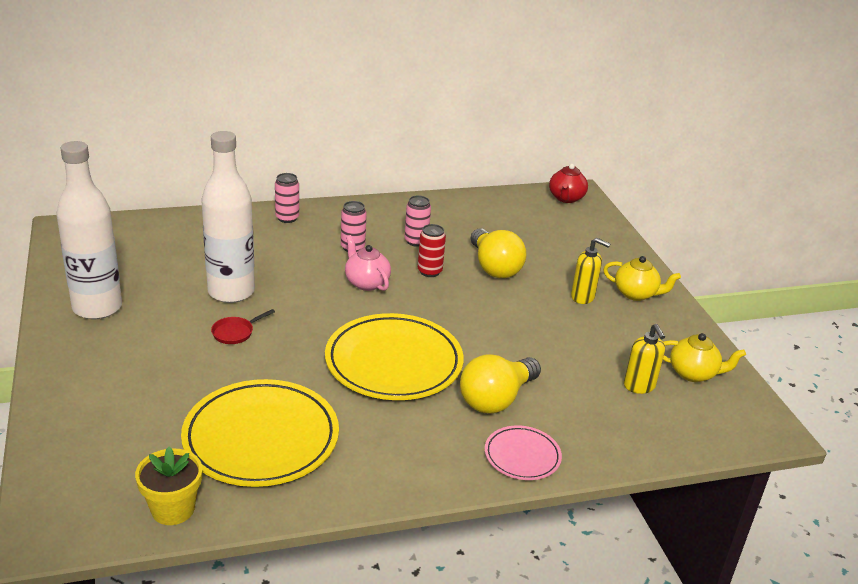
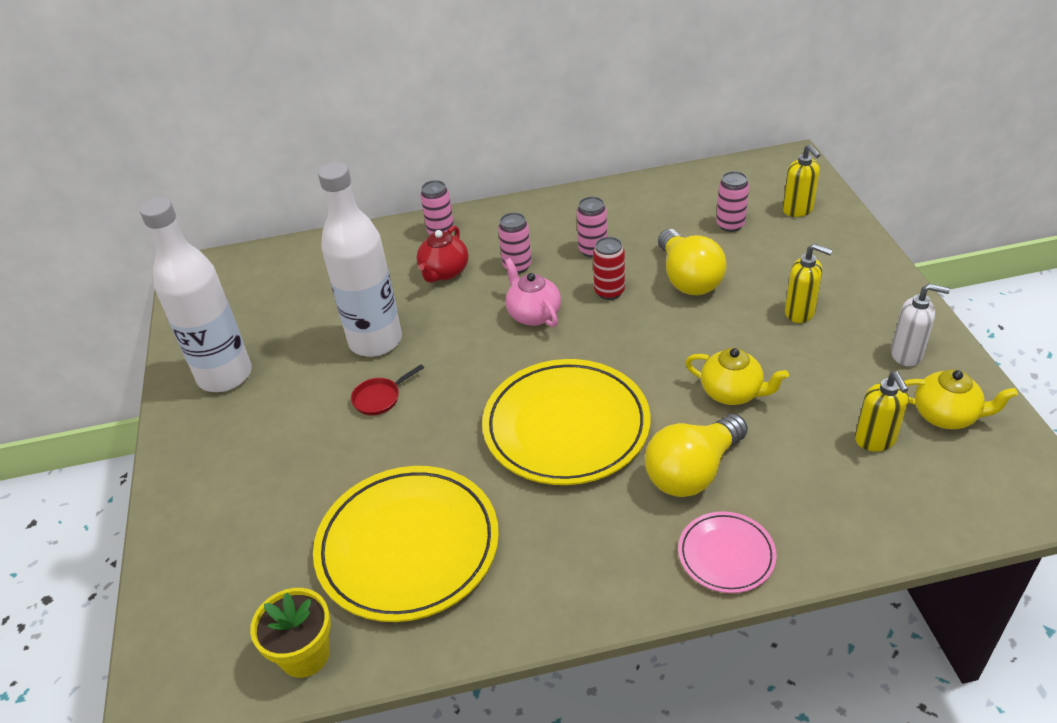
camera: 10 degrees right, 10 degrees up
(528, 233) = (730, 225): none -> pink can
(566, 198) = (776, 170): red teapot -> red teapot (444, 272)
(582, 227) = (798, 210): none -> yellow soap dispenser
(636, 294) = (868, 302): yellow teapot -> yellow teapot (732, 393)
(665, 331) = (907, 354): none -> white soap dispenser

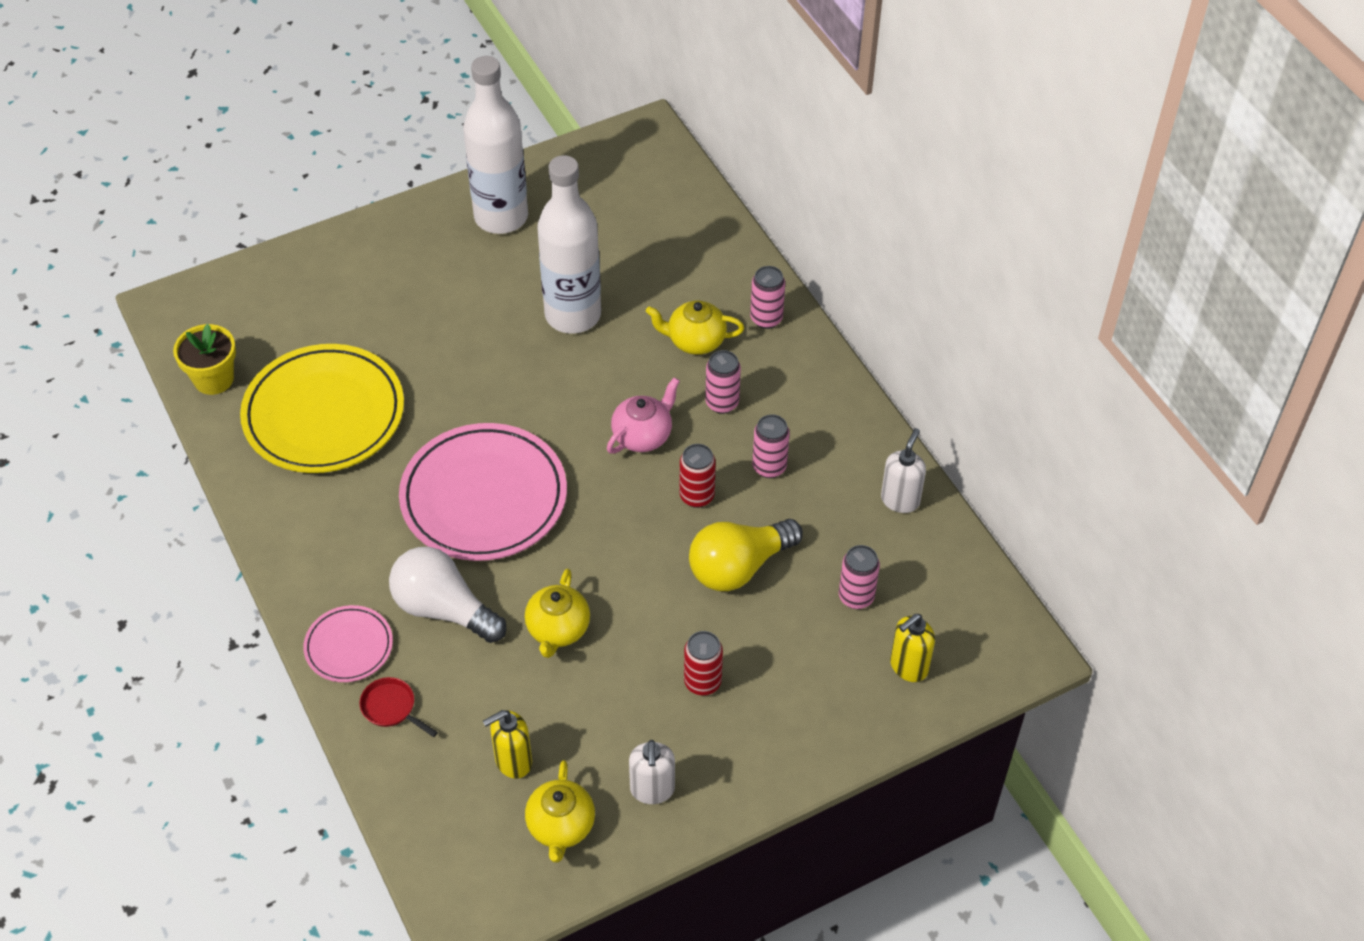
camera: 70 degrees right, 10 degrees up
(380, 398) = (494, 342): red pan -> red pan (391, 708)
(444, 272) = (695, 341): red teapot -> yellow teapot
(566, 427) = (484, 497): yellow plate -> pink plate
(645, 193) = (900, 500): none -> white soap dispenser
(692, 471) = (443, 609): yellow light bulb -> white light bulb
(800, 312) = (702, 682): yellow soap dispenser -> red can

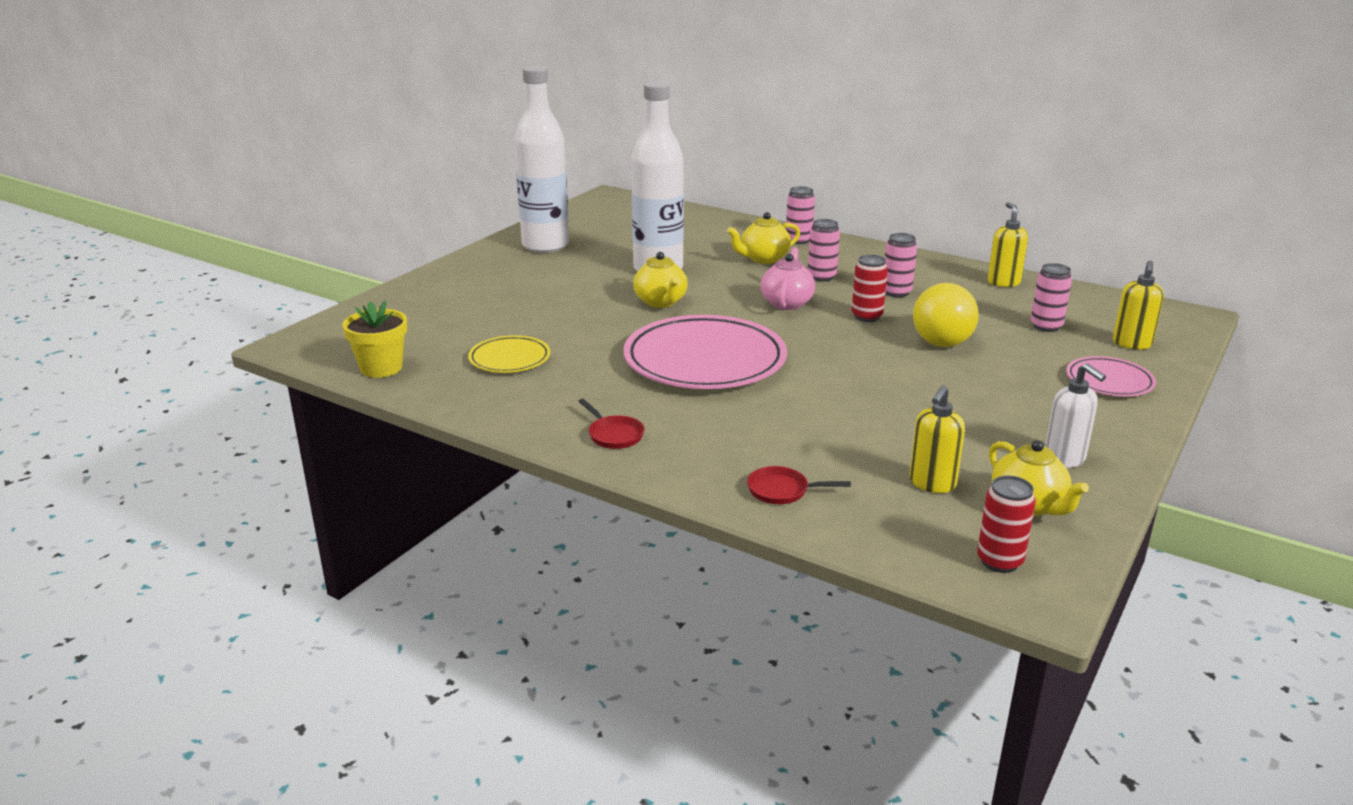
camera: 30 degrees left, 25 degrees down
(324, 414) = (509, 359): yellow plate -> yellow plate, size x0.50
(324, 569) = (614, 435): none -> red pan
(349, 646) = (694, 469): pink plate -> pink plate (1109, 381)
(443, 609) = (750, 423): white light bulb -> none
(558, 630) = (861, 404): yellow teapot -> yellow teapot (661, 302)
(702, 682) = (1010, 394): red can -> red can (999, 561)
(900, 500) = (1003, 282): white soap dispenser -> yellow soap dispenser

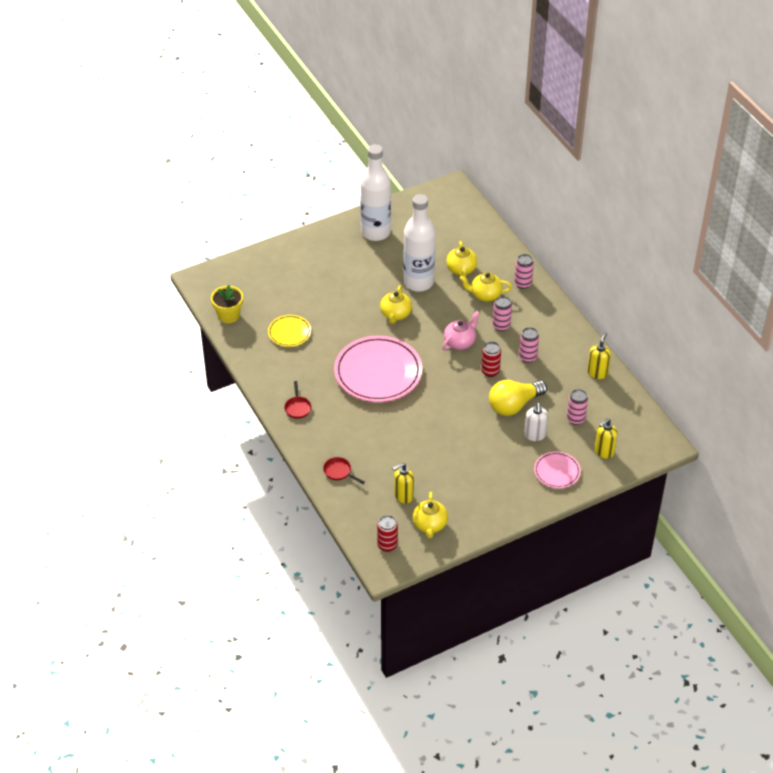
camera: 30 degrees right, 20 degrees up
(703, 248) = (461, 270): none -> yellow teapot
(1064, 459) = (475, 508): white soap dispenser -> white soap dispenser (535, 435)

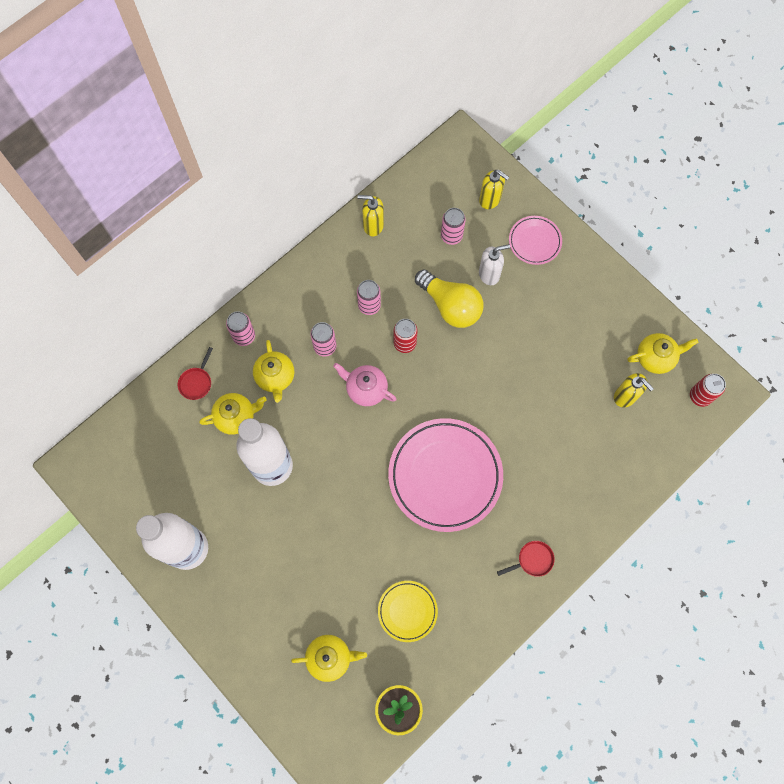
camera: 105 degrees left, 25 degrees up
(339, 472) = (616, 479): red pan -> red pan (196, 382)
(395, 314) = (338, 480): yellow teapot -> yellow teapot (330, 657)

